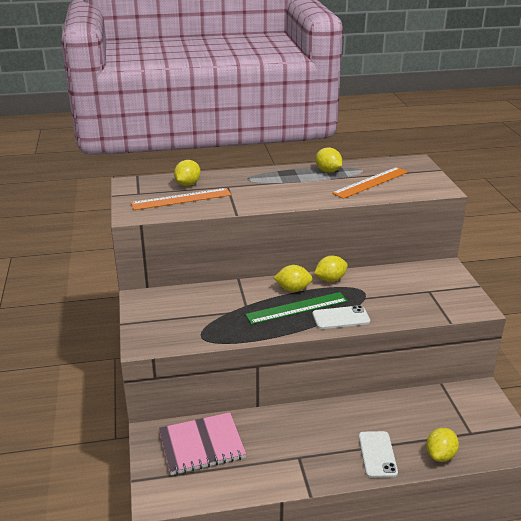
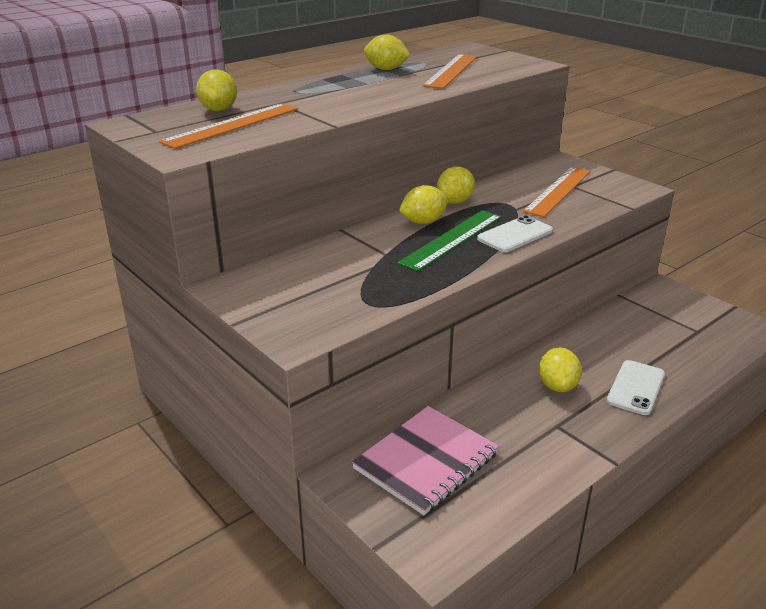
camera: 30 degrees left, 0 degrees up
(377, 454) = (636, 387): white phone -> white phone turned 60 degrees clockwise
(413, 292) = (558, 191): none -> orange ruler
(440, 455) = (695, 363): yellow lemon -> yellow lemon (557, 386)

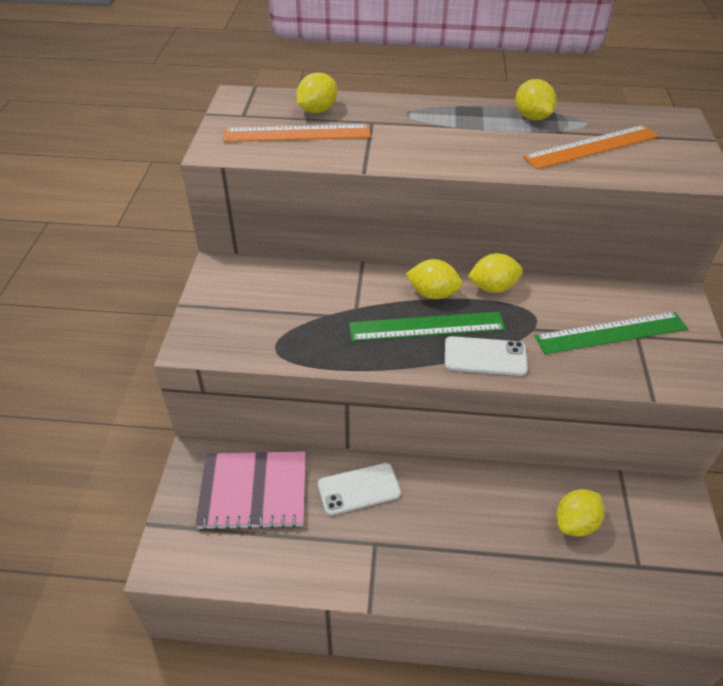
camera: 45 degrees right, 15 degrees up
(557, 386) = (426, 512): yellow lemon -> yellow lemon (575, 523)
(558, 191) = (611, 332): orange ruler -> green ruler
(636, 387) = (487, 567): white phone -> white phone (359, 489)

